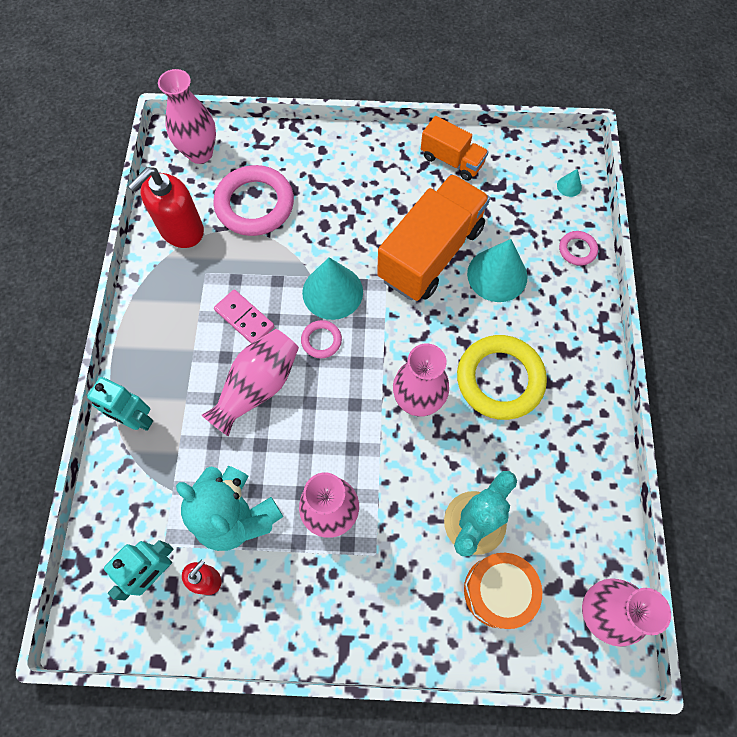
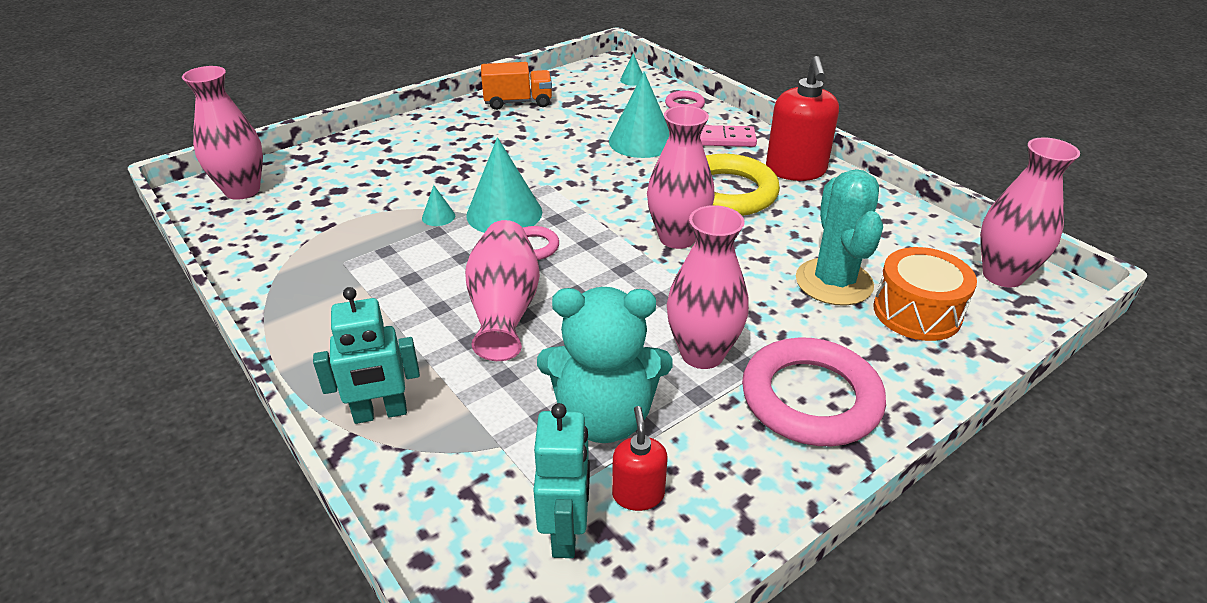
camera: 40 degrees left, 30 degrees down
(181, 230) = (277, 247): red soap dispenser -> red soap dispenser (795, 170)
(244, 318) = (429, 271): pink domino -> pink domino (723, 139)
(255, 204) = (349, 197): pink ring -> pink ring (810, 398)
(291, 266) = (438, 216): none -> turquoise cone
(431, 253) = (568, 154): orange truck -> none

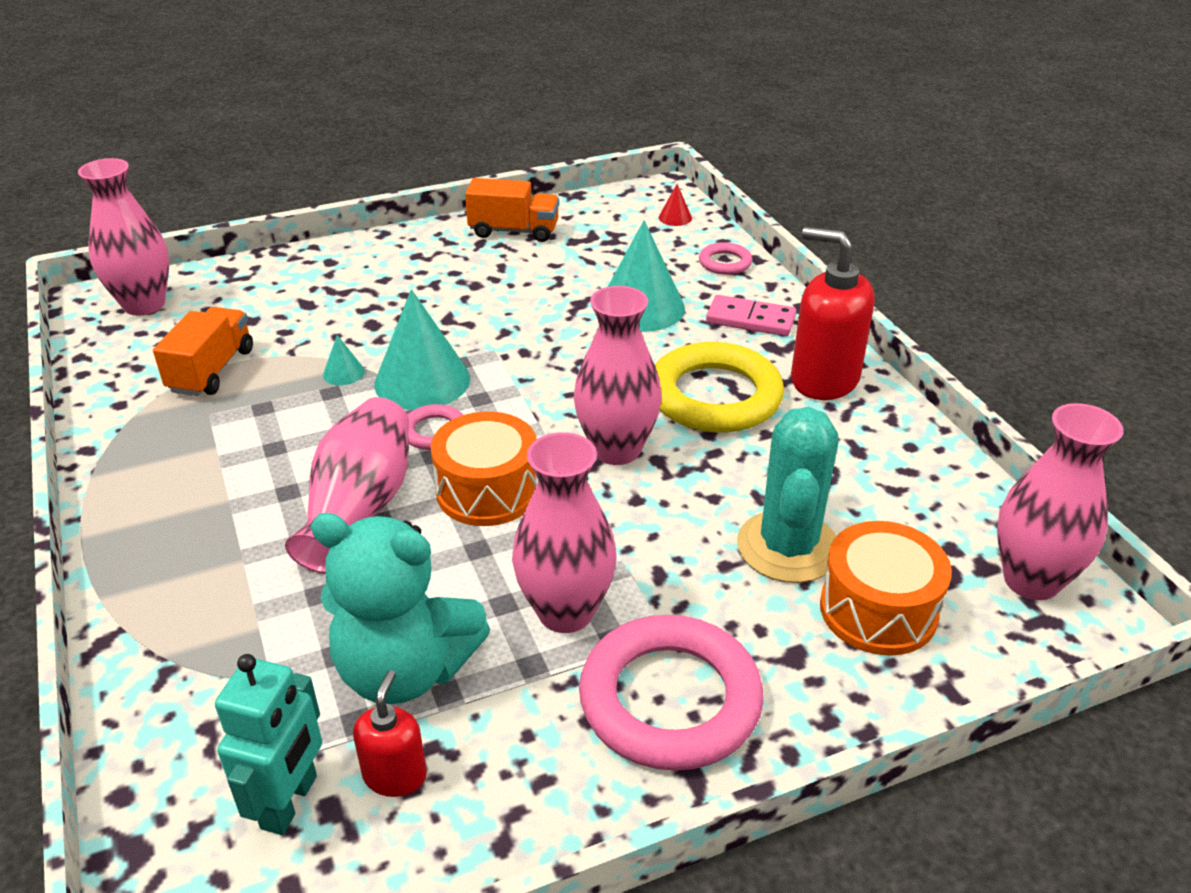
camera: 15 degrees right, 0 degrees up
(327, 230) = (212, 370): none -> orange truck
(380, 413) = (161, 611): turquoise robot -> none
(597, 281) = (487, 490): none -> orange drum
(632, 80) = (675, 217): turquoise cone -> red cone
(795, 170) = (824, 379): red soap dispenser -> red soap dispenser turned 105 degrees clockwise

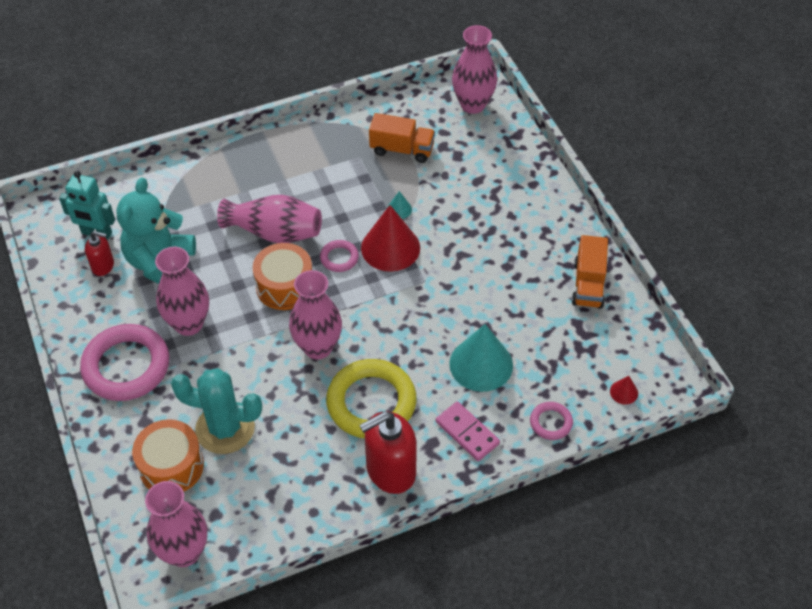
camera: 90 degrees right, 15 degrees up
(422, 381) = (390, 247): turquoise cone -> red cone
(750, 319) = (467, 432): pink domino -> pink domino turned 60 degrees counterclockwise
(824, 379) = (390, 470): red soap dispenser -> red soap dispenser turned 150 degrees counterclockwise

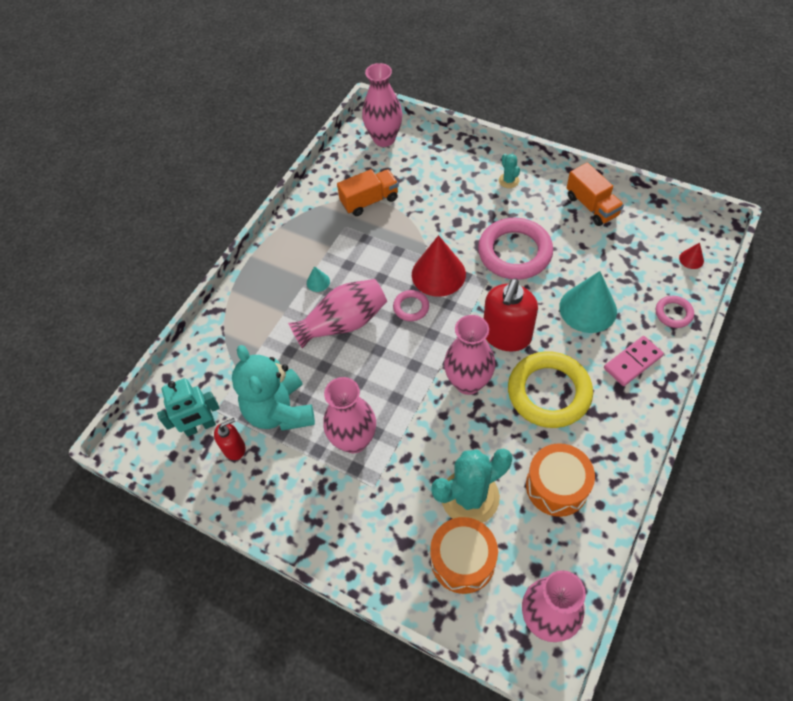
camera: 35 degrees left, 5 degrees up
(126, 366) = (341, 512): pink ring -> pink ring (514, 252)
(285, 286) = (395, 357): orange drum -> orange drum (556, 486)
(390, 470) = (615, 430): red soap dispenser -> red soap dispenser (506, 336)
(399, 209) = (414, 243): turquoise cone -> turquoise cone (318, 282)
(467, 432) = (632, 362): pink domino -> pink domino turned 45 degrees counterclockwise
(539, 212) = (508, 180): none -> turquoise cactus

